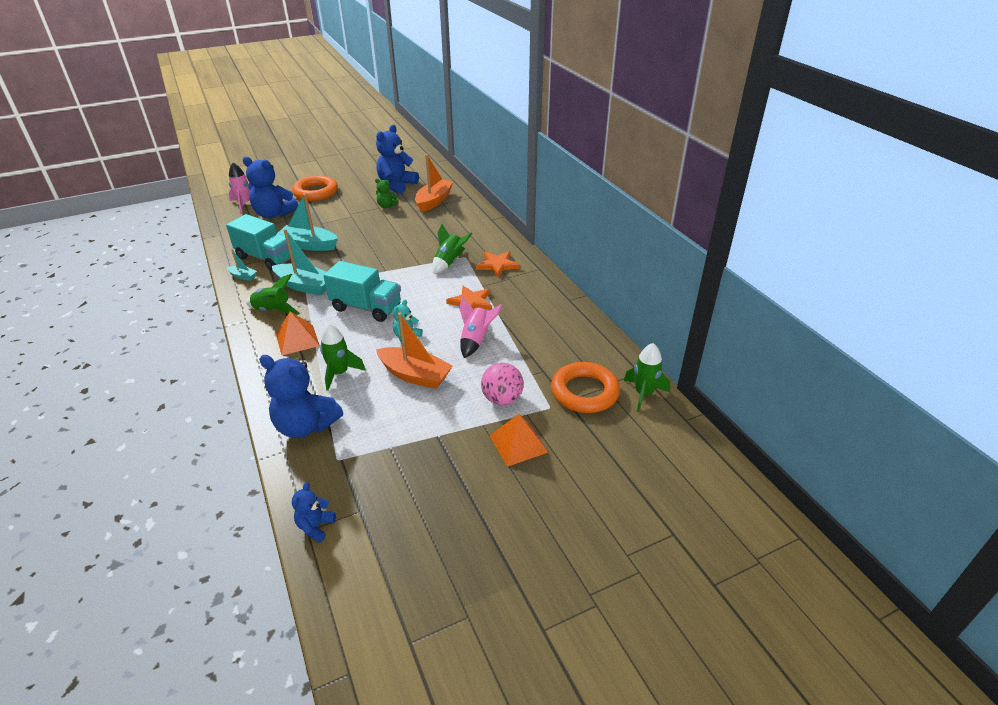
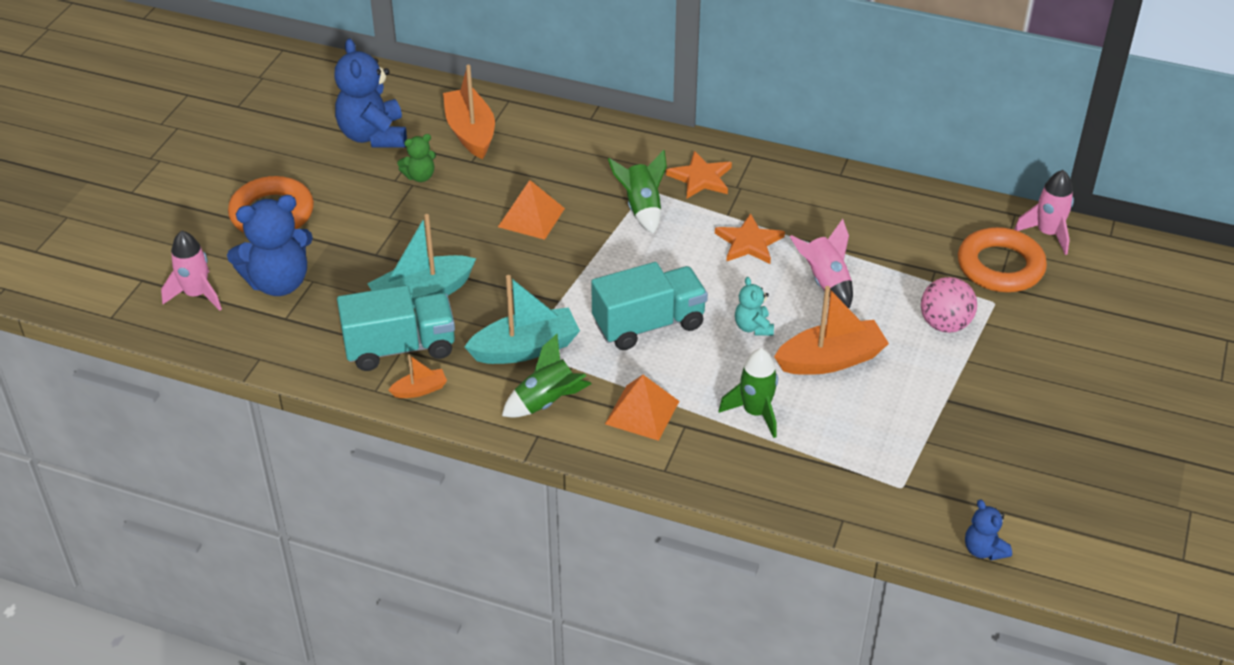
camera: 45 degrees left, 5 degrees up
(243, 276) = (420, 390): turquoise boat -> orange boat
(306, 426) = (819, 483): blue teddy bear -> none
(518, 443) = (1021, 355): orange pyramid -> orange pyramid (531, 217)
(643, 394) = (1047, 234): green rocket -> pink rocket

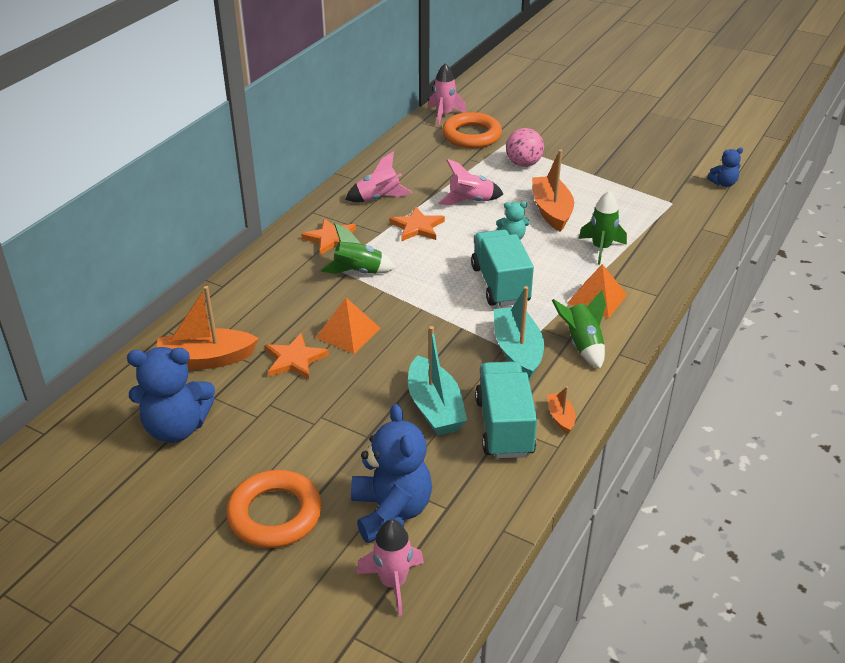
camera: 80 degrees left, 5 degrees down
(420, 176) = (259, 398): green teddy bear -> none
(481, 188) = (295, 359): none -> orange star
(801, 202) = (378, 198): none -> pink rocket

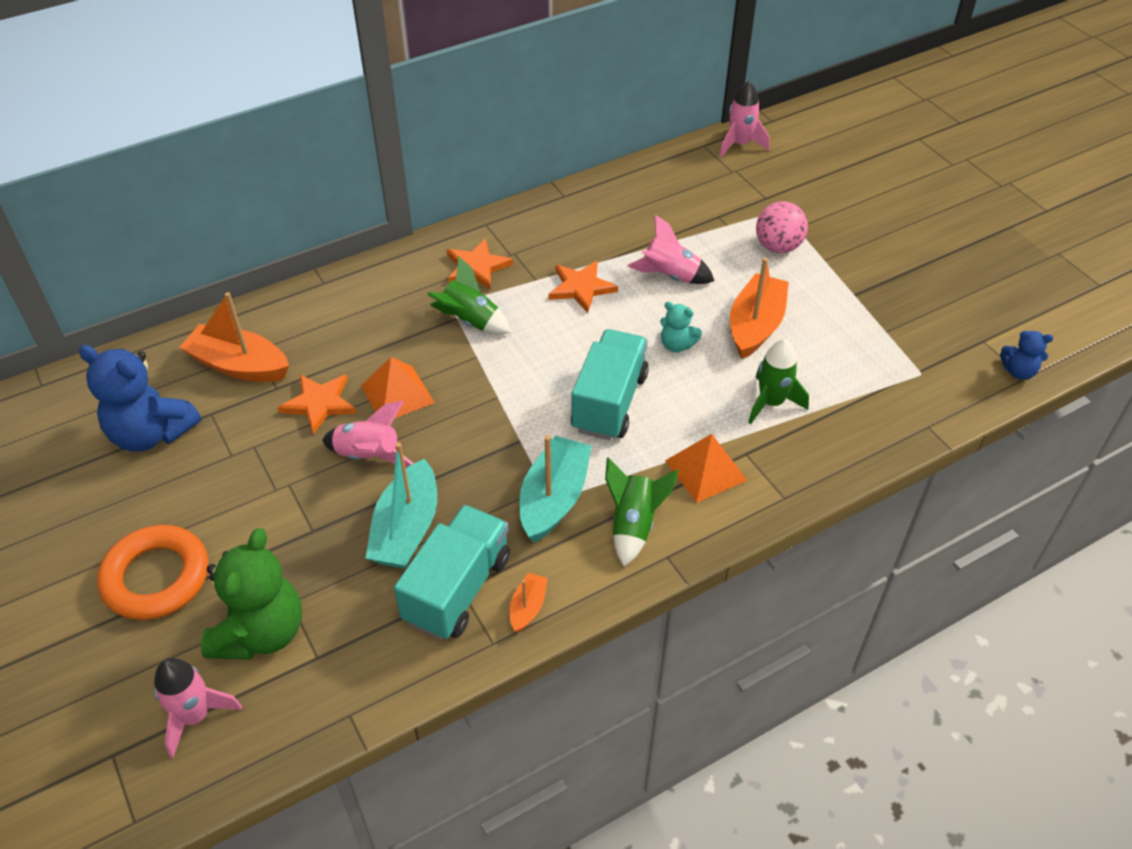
camera: 30 degrees right, 10 degrees up
(378, 198) = (570, 233): pink rocket -> pink rocket (368, 456)
(391, 511) = (261, 632): blue teddy bear -> green teddy bear
(471, 136) = (748, 185): orange ring -> none

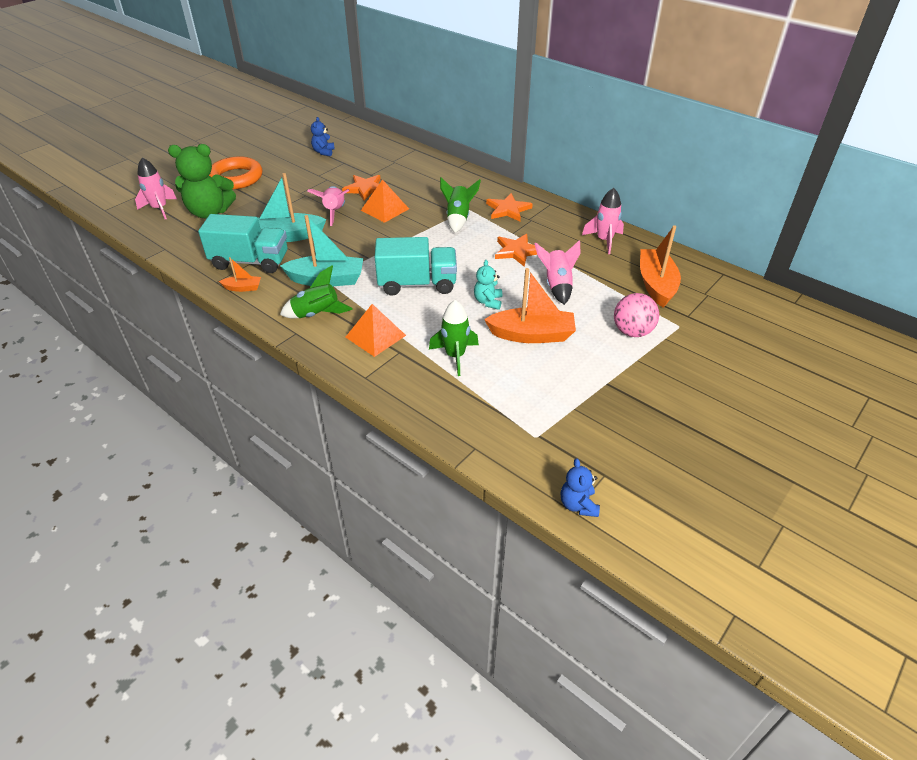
camera: 70 degrees right, 5 degrees down
(151, 433) = (323, 152): blue teddy bear -> blue teddy bear, size x0.50
(239, 365) = (381, 160): orange boat -> orange boat (656, 284)
(740, 144) = (743, 291): pink rocket -> pink rocket (604, 240)

